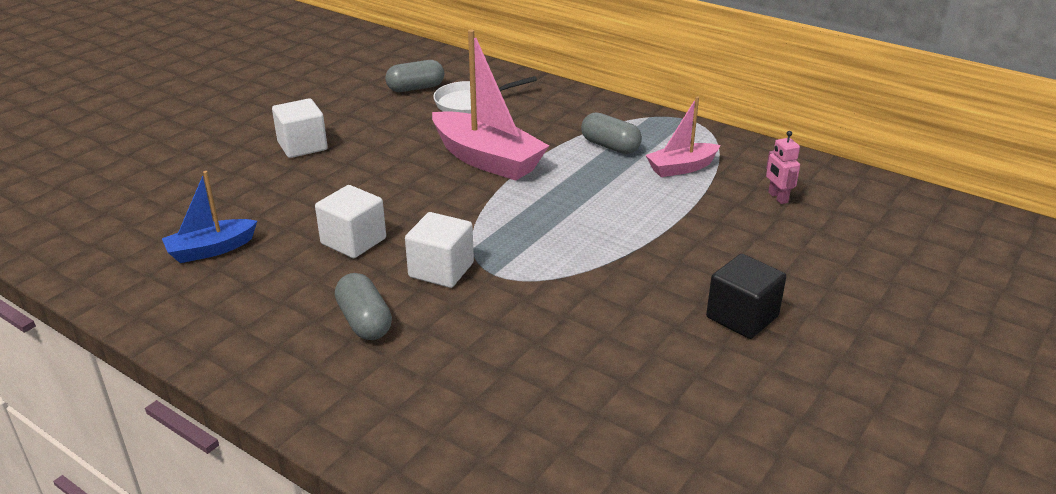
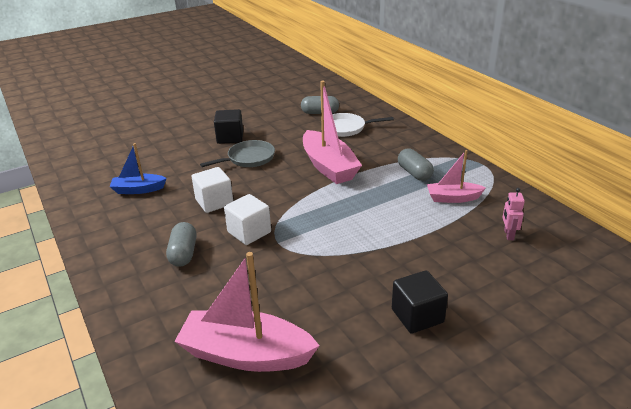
camera: 25 degrees right, 0 degrees up
(302, 146) = (230, 137): white cube -> black cube
(357, 170) = (248, 158): none -> grey pan
(563, 423) = (246, 354): none -> pink boat

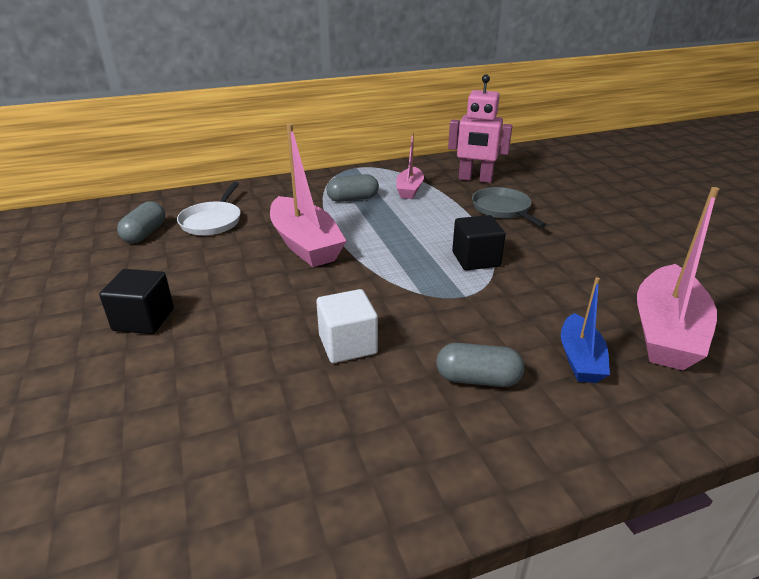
camera: 80 degrees left, 0 degrees up
(138, 189) = (257, 441): blue boat -> blue boat (580, 359)
(248, 158) = (234, 305): grey pan -> grey pan (503, 209)
(249, 232) = (437, 316): white cube -> none
(328, 167) = (305, 244): pink boat -> pink boat turned 75 degrees clockwise
(417, 316) = (587, 233): black cube -> black cube (476, 259)
(508, 234) = (475, 179): pink robot -> pink robot, size x2.01

